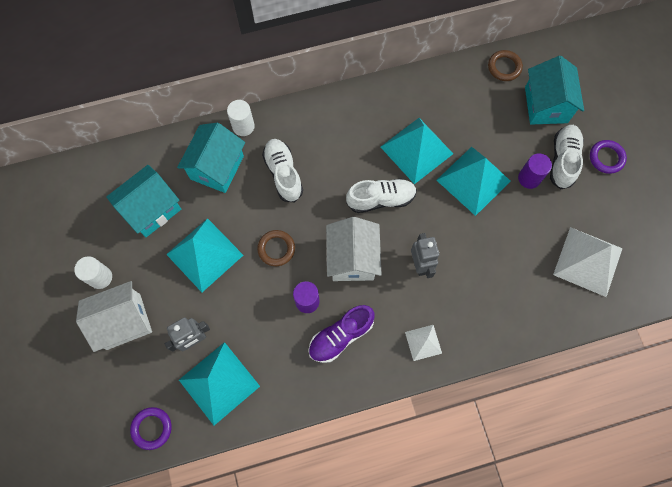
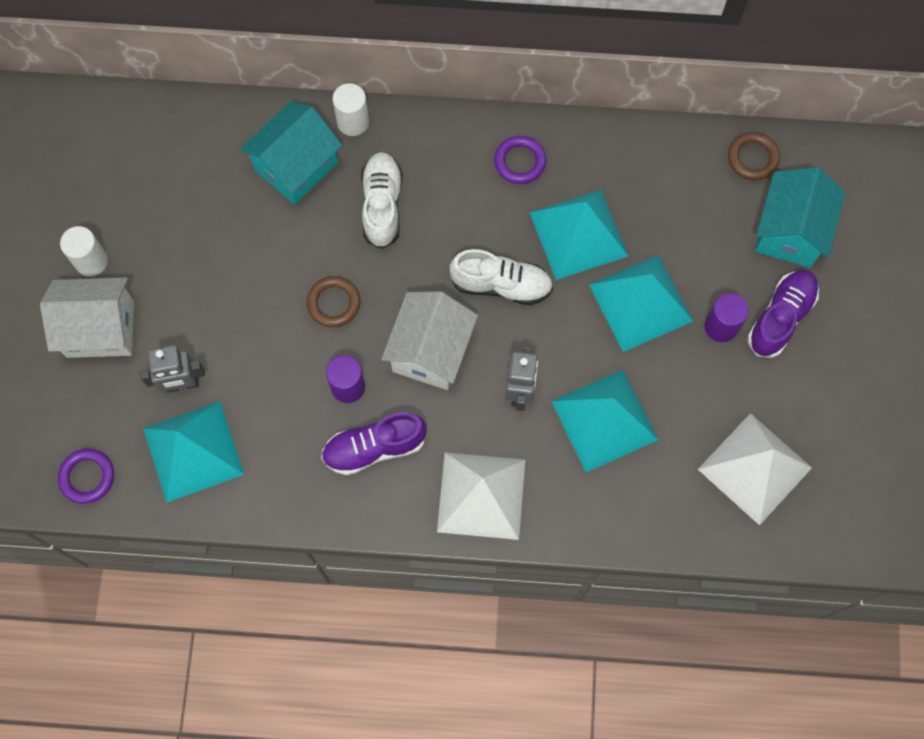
camera: 20 degrees right, 0 degrees up
(151, 209) = (189, 194): turquoise house -> none
(204, 254) = (236, 278): turquoise pyramid -> turquoise pyramid (604, 420)
(423, 342) = (481, 495): white pyramid -> white pyramid, size x1.91
(563, 160) = (780, 318): white shoe -> purple shoe
(606, 158) = (845, 335): purple ring -> purple ring (520, 162)

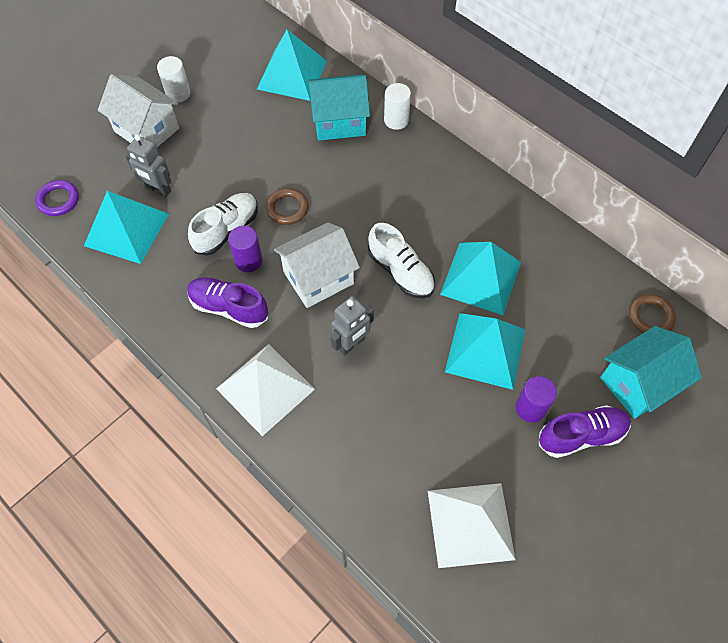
camera: 40 degrees right, 10 degrees down
(382, 205) = (369, 175): white shoe -> white shoe (227, 230)
(520, 162) = (480, 210): purple ring -> none
(604, 420) = (391, 406): turquoise pyramid -> turquoise pyramid (292, 75)

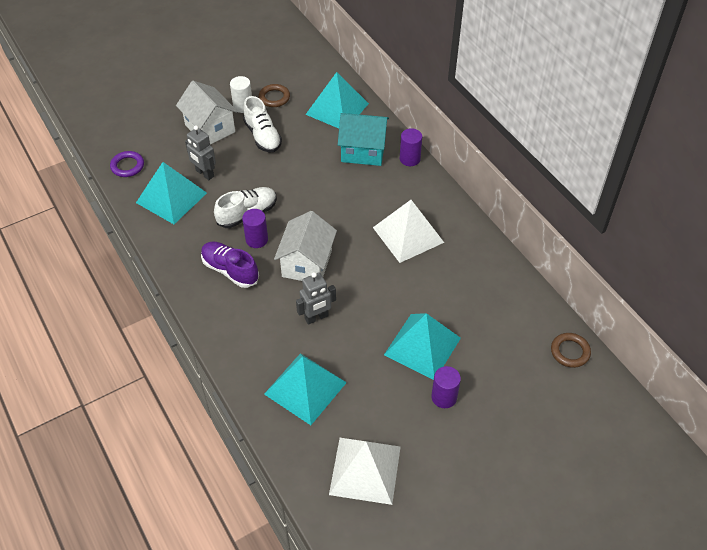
camera: 15 degrees right, 10 degrees down
(265, 388) = (238, 334): white pyramid -> white pyramid (408, 234)
(287, 208) = (299, 207): brown ring -> brown ring (274, 98)
(318, 278) = (307, 263): white house -> white house turned 60 degrees counterclockwise
(396, 120) = (410, 159): white cylinder -> purple cylinder
(400, 272) = (374, 273): white shoe -> white shoe (262, 136)
(481, 278) = (437, 292): turquoise pyramid -> turquoise pyramid (305, 388)
(581, 435) = (478, 427): purple shoe -> none
(638, 383) = (541, 400): turquoise house -> none

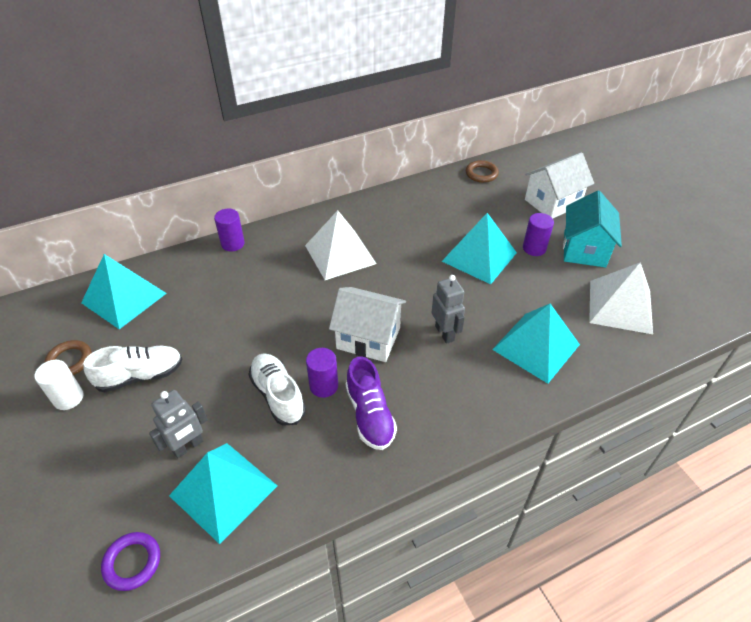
camera: 85 degrees left, 5 degrees down
(210, 128) = (96, 440): white house -> white house (552, 202)
(230, 270) = (370, 415): purple shoe -> purple shoe turned 60 degrees counterclockwise
(363, 151) = (206, 279): turquoise house -> turquoise house (584, 249)

